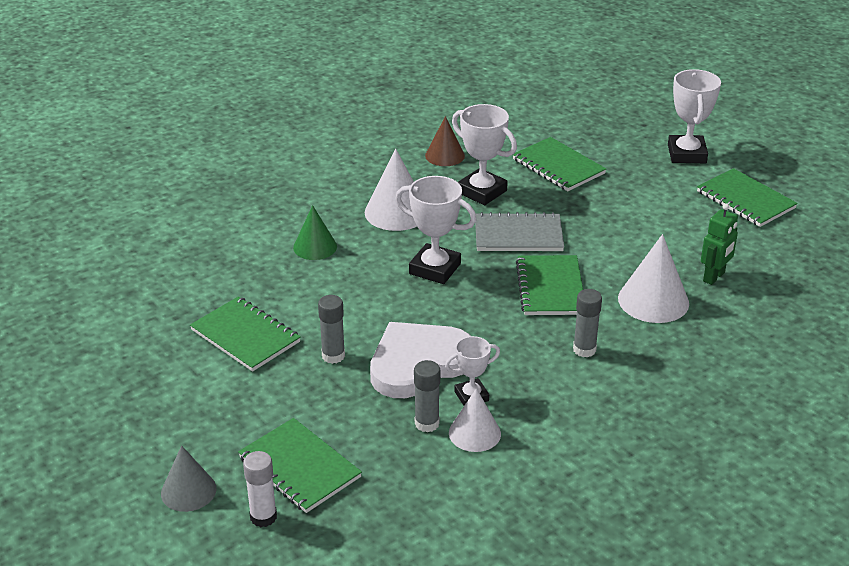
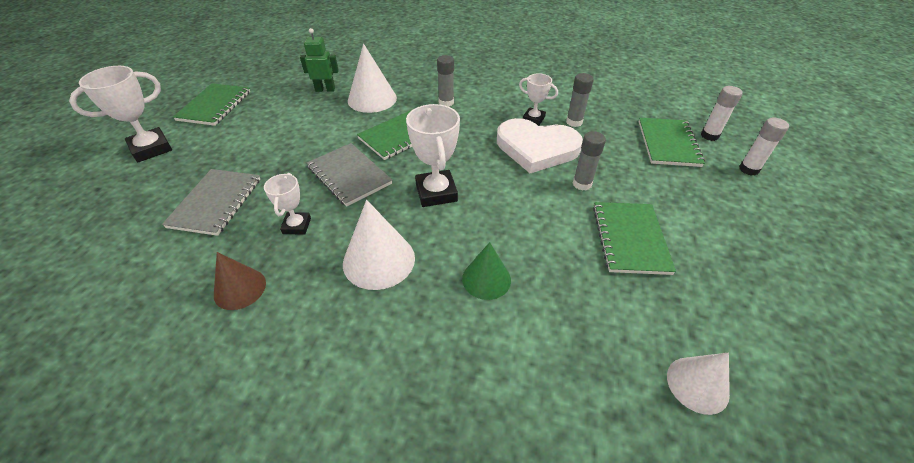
camera: 130 degrees left, 10 degrees up
(188, 491) = (748, 169): grey cone -> white glue stick
(474, 433) = (556, 106): white cone -> white cone (697, 384)
(482, 192) = (297, 226): white trophy -> white trophy, size x0.60
(558, 166) = (216, 203): green notebook -> grey notebook

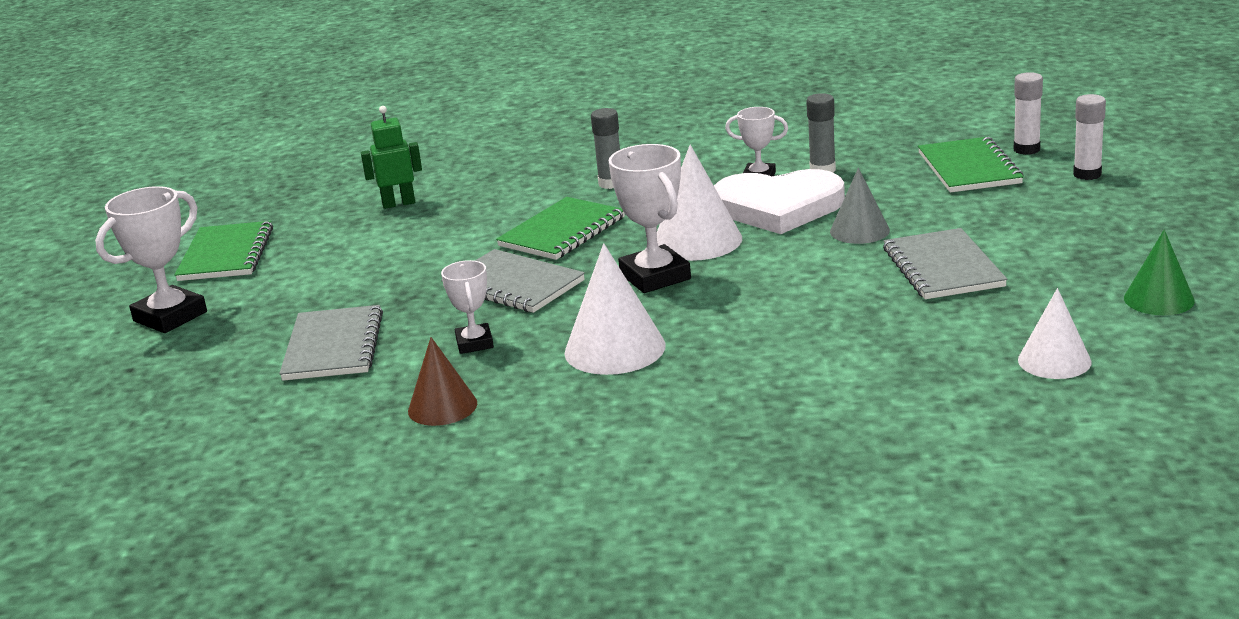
camera: 10 degrees left, 20 degrees down
(372, 99) = (487, 200): white cone -> white cone (697, 240)
(486, 279) = (769, 336): green cone -> green cone (1159, 299)
(582, 184) = (859, 231): grey glue stick -> grey cone
(630, 239) = (943, 267): green notebook -> grey notebook

